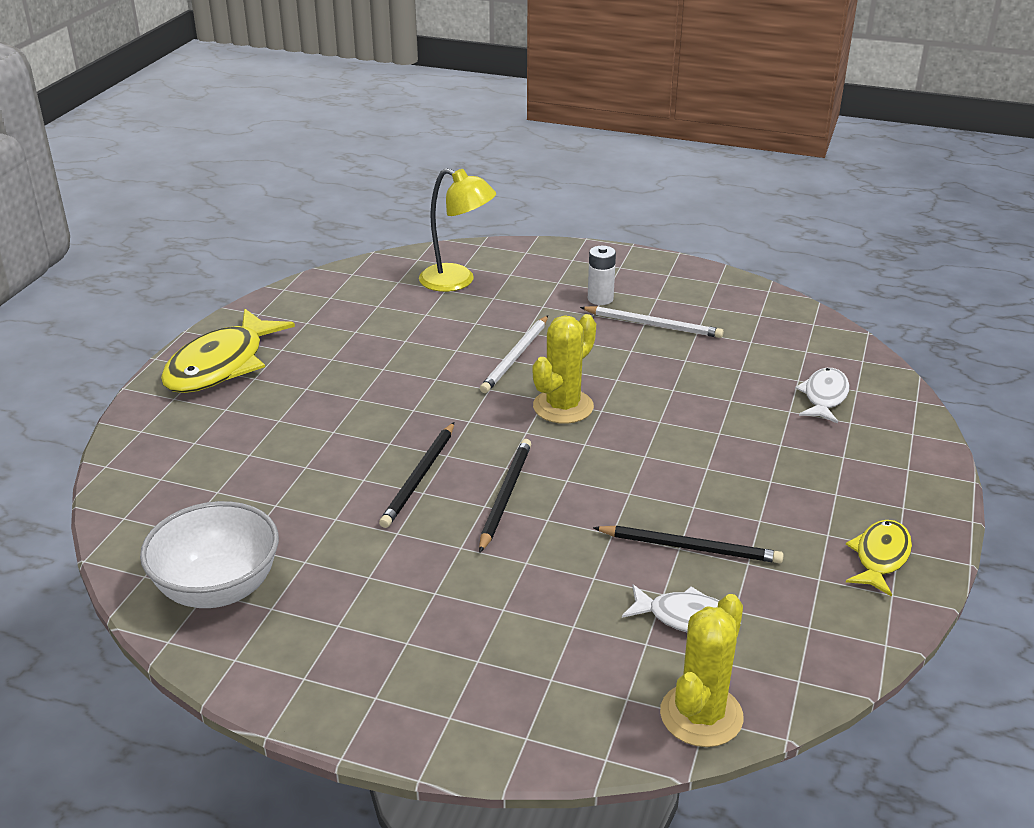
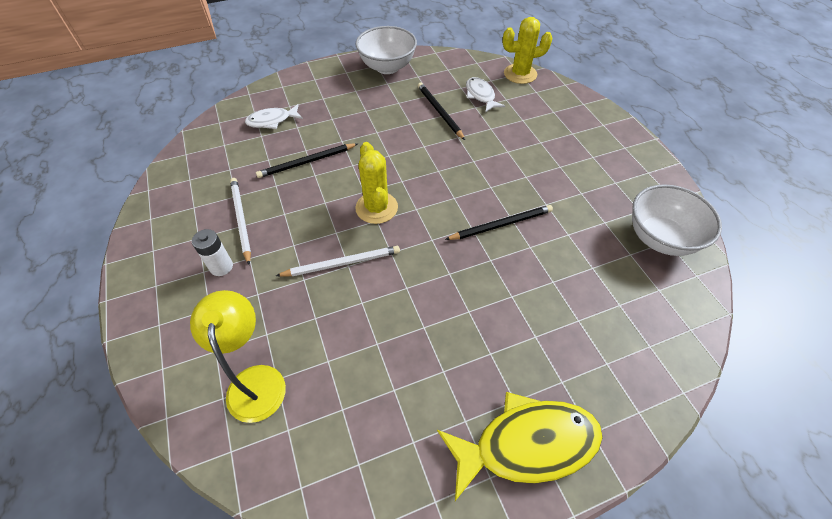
camera: 130 degrees left, 20 degrees up
(505, 495) = (475, 184): black pencil -> black pencil (306, 162)
(563, 407) = (376, 208): yellow cactus -> yellow cactus turned 75 degrees clockwise
(880, 557) = (387, 67): yellow fish -> white bowl

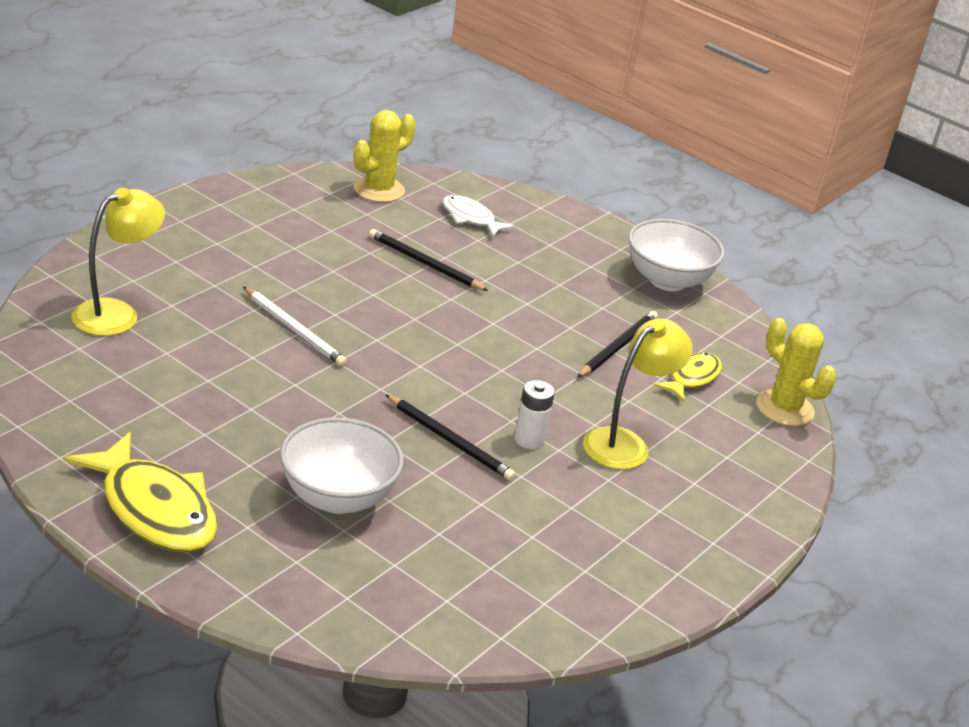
camera: 55 degrees right, 20 degrees down
(221, 267) = (230, 252): white battery -> white battery (529, 439)
(241, 219) = (301, 244): white pencil -> none
(376, 208) = (396, 334): yellow cactus -> yellow cactus (379, 190)
(480, 95) = (691, 378): white fish -> yellow fish
(530, 146) = (625, 443): none -> yellow lamp
(660, 238) = (544, 595): white bowl -> white bowl (337, 497)

